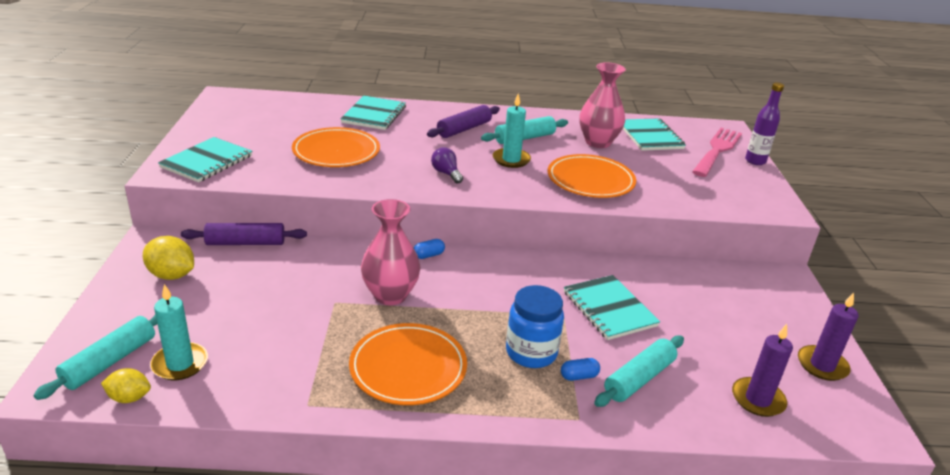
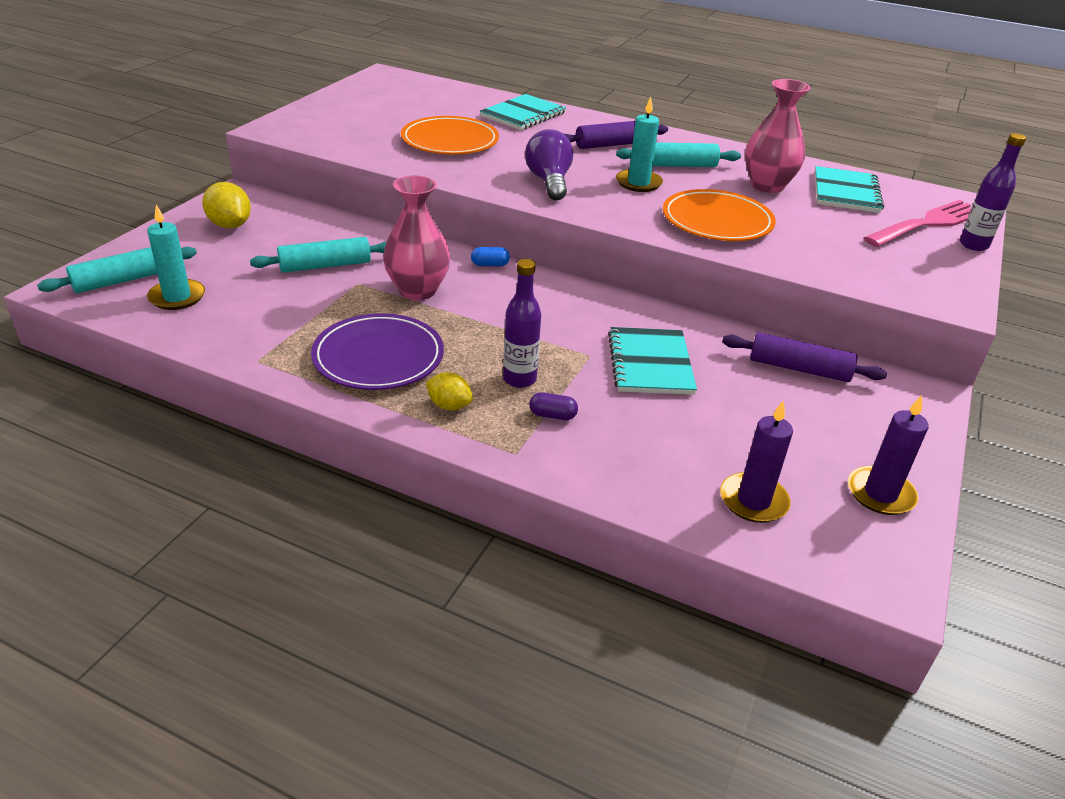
camera: 25 degrees right, 5 degrees up
(129, 398) = (115, 312): yellow lemon -> yellow lemon (449, 405)
(207, 161) = (315, 127): turquoise notebook -> none
(245, 243) = (318, 214): purple rolling pin -> purple rolling pin (799, 369)
(408, 367) = (378, 357): orange plate -> purple plate
(446, 173) = (549, 182): purple light bulb -> purple light bulb, size x1.62
(531, 352) = (519, 379): blue jar -> purple bottle
(579, 376) = (552, 415): blue capsule -> purple capsule
(639, 379) = (621, 438): turquoise rolling pin -> turquoise rolling pin (325, 266)

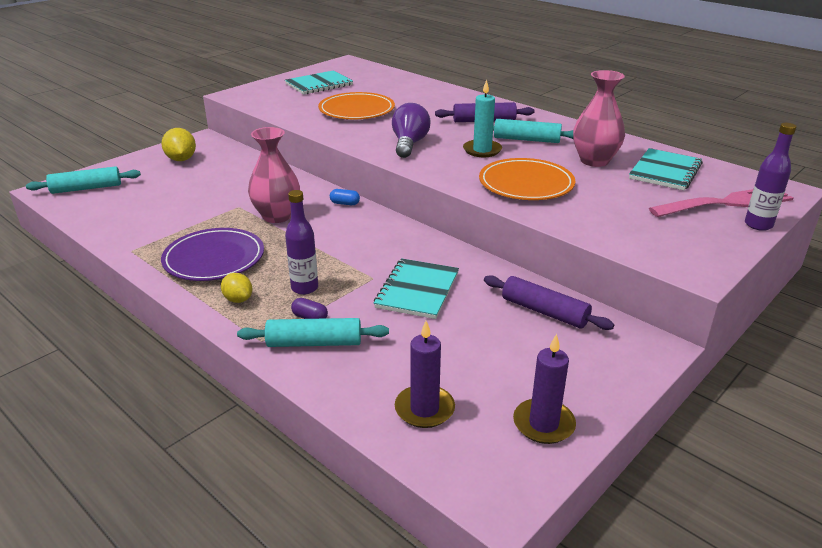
camera: 20 degrees right, 5 degrees down
(177, 297) = (111, 203): turquoise candle -> none
(325, 266) = (225, 192): turquoise rolling pin -> turquoise rolling pin (314, 343)
(523, 114) = (429, 95): turquoise notebook -> turquoise notebook (319, 84)

